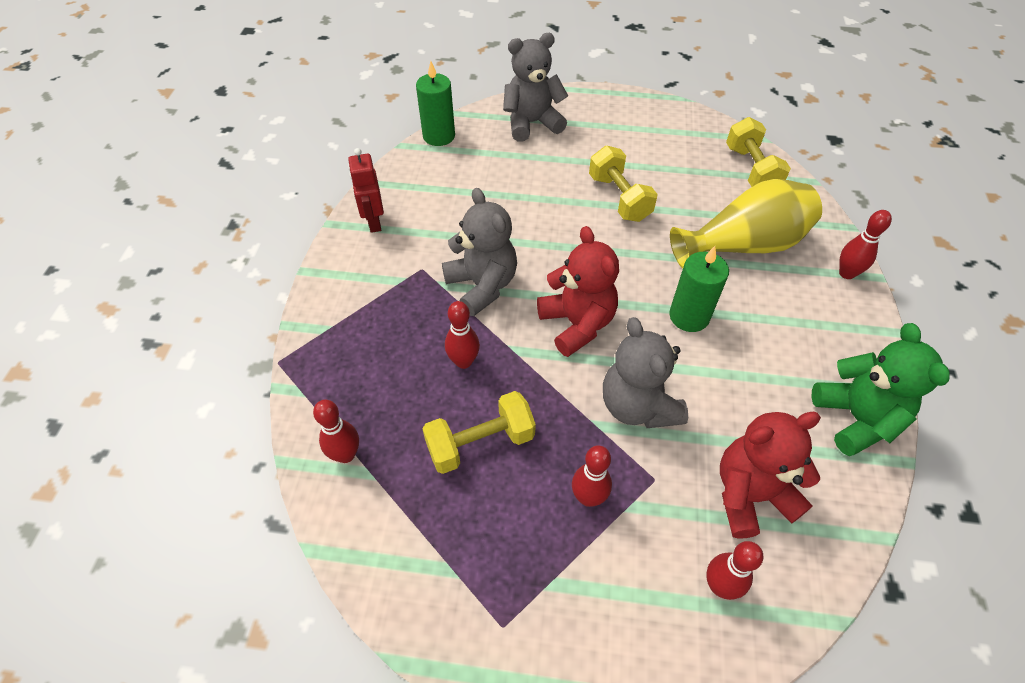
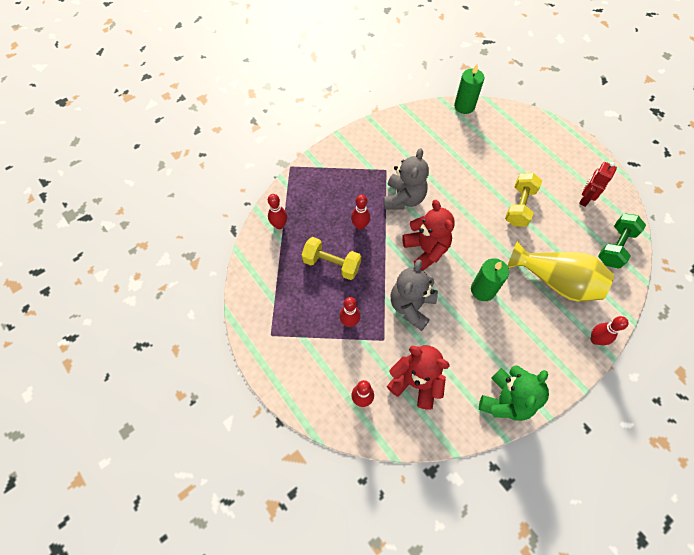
camera: 45 degrees right, 10 degrees up
(374, 222) = (388, 131): red robot -> red robot (585, 198)
(532, 123) = (521, 132): grey teddy bear -> none
(577, 324) = (426, 250): red teddy bear -> red teddy bear turned 45 degrees counterclockwise
(751, 170) = (615, 247): yellow dumbbell -> green dumbbell

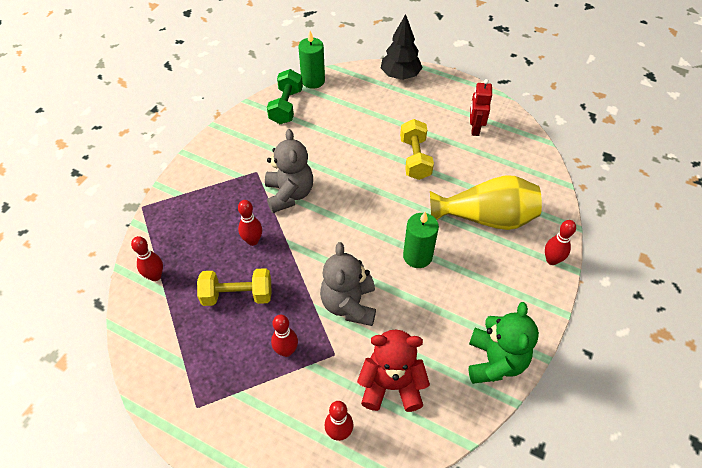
camera: 25 degrees left, 10 degrees down
(426, 250) = (338, 238): red teddy bear -> none
(541, 127) = (400, 75): none -> black tree
(615, 247) = (525, 163): green dumbbell -> green dumbbell (286, 106)

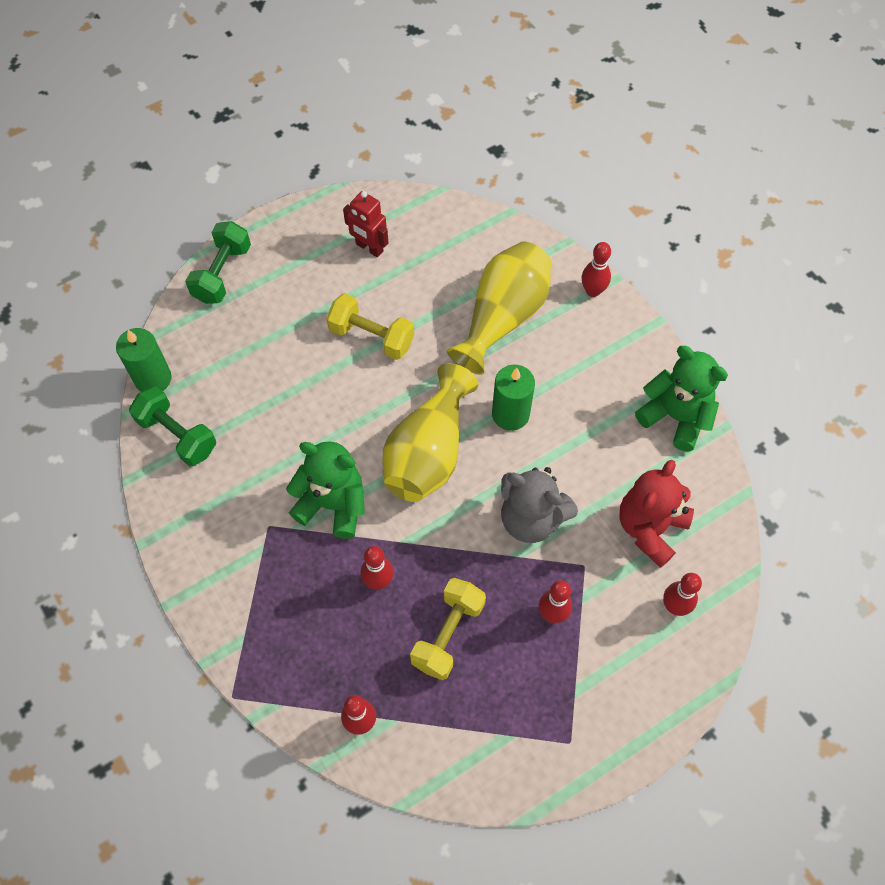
camera: 60 degrees left, 10 degrees up
(289, 194) = (333, 504): grey teddy bear -> green teddy bear
(357, 224) = (428, 452): none -> yellow vase
(400, 75) = (222, 273): black tree -> green dumbbell

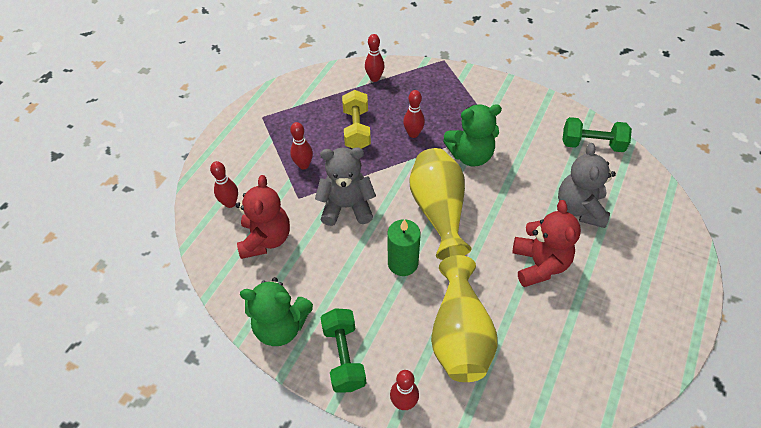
camera: 150 degrees right, 10 degrees down
(153, 378) = (641, 165): green candle -> none
(222, 273) = (681, 252): green dumbbell -> green dumbbell (344, 357)
(273, 368) = (580, 208): none -> grey teddy bear
(369, 248) = (606, 334): red robot -> none
(371, 337) = (539, 264): yellow dumbbell -> red teddy bear

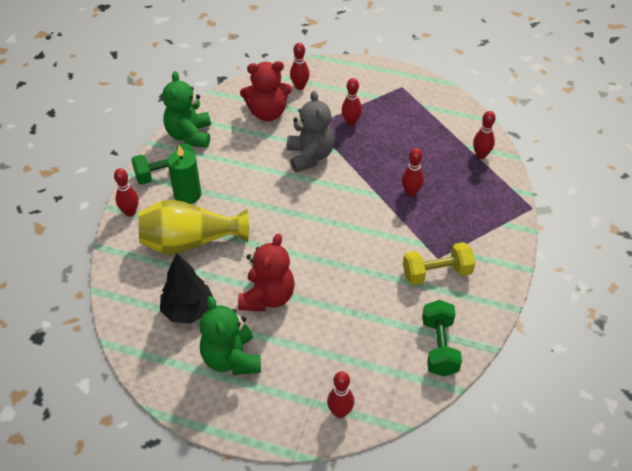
camera: 80 degrees right, 5 degrees down
(356, 129) = (404, 151): yellow dumbbell -> yellow dumbbell (436, 273)
(403, 263) = (256, 199): green candle -> green candle (187, 194)
(438, 211) = (317, 219): yellow vase -> none
(470, 155) = (393, 239): green teddy bear -> green teddy bear (231, 359)
(539, 264) = (267, 297): red teddy bear -> red teddy bear turned 60 degrees counterclockwise
(557, 340) = (188, 311): none -> black tree
(580, 208) = (342, 332): grey teddy bear -> none
(665, 221) = (340, 412): none -> red bowling pin

